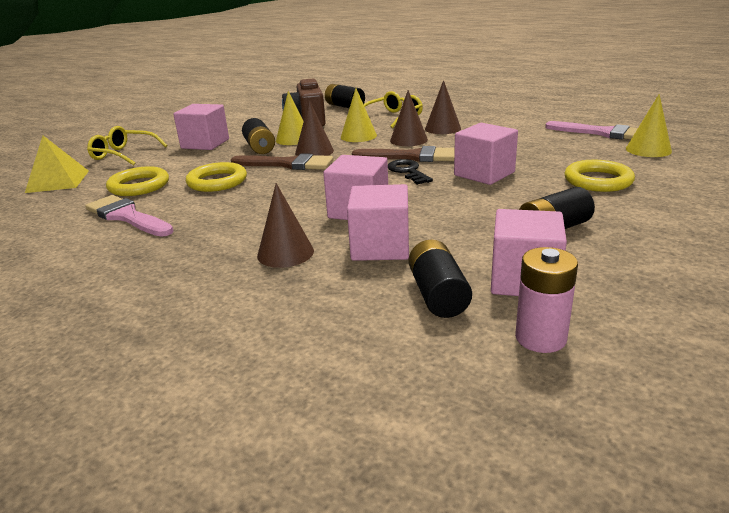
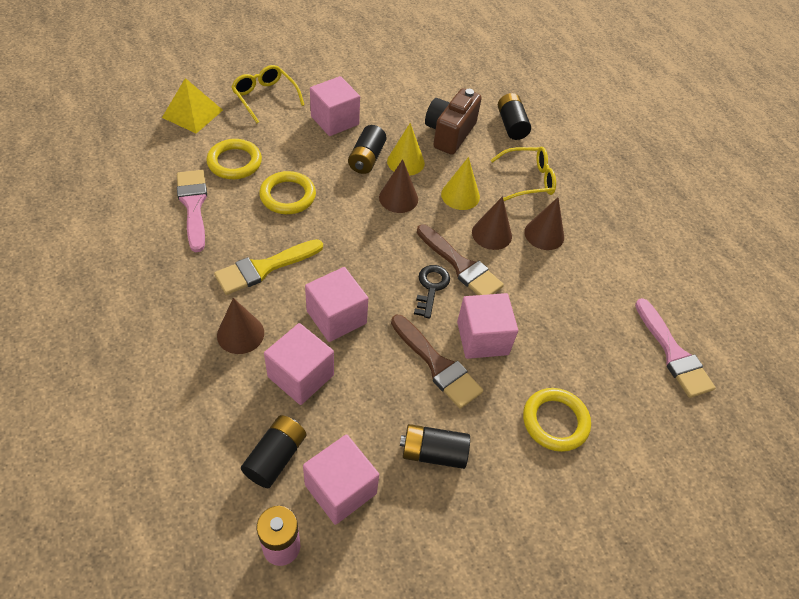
camera: 30 degrees right, 25 degrees up
(252, 216) = (264, 268): none -> yellow brush
(288, 164) = (359, 205): brown brush -> brown brush (437, 365)
(648, 150) = (670, 413): yellow cone -> none

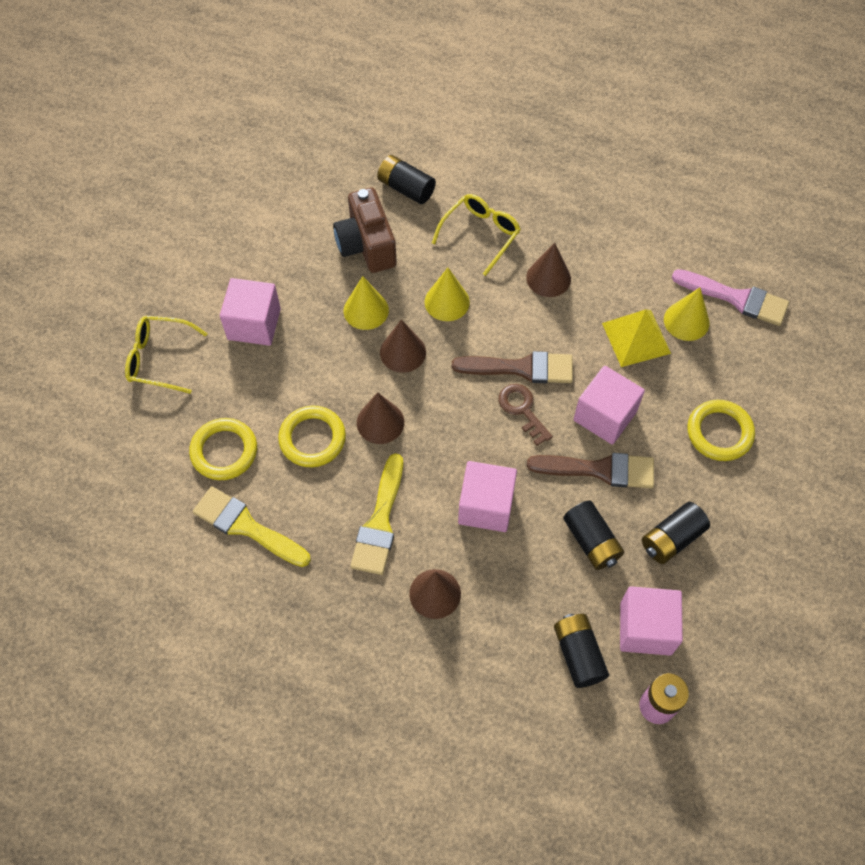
camera: 40 degrees left, 10 degrees up
(192, 113) = (116, 439): yellow pyramid -> yellow pyramid (636, 338)
(193, 205) = (246, 526): pink brush -> yellow brush
(301, 376) = (519, 578): pink cube -> none
(366, 159) = (330, 338): black battery -> black battery (591, 541)
(431, 287) = (522, 410): black key -> brown key
(491, 234) = (511, 316): brown cone -> brown cone (380, 422)
(615, 335) = (686, 321): none -> yellow cone

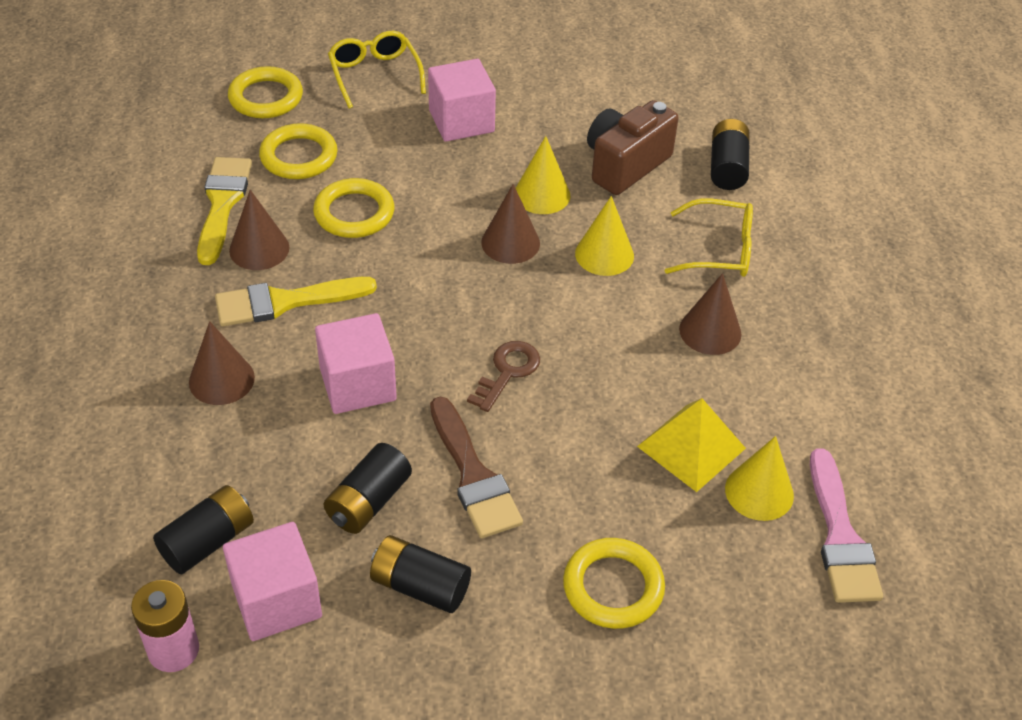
camera: 60 degrees right, 15 degrees down
(135, 447) = (266, 97): none -> yellow ring
(380, 422) = (409, 257): brown cone -> brown cone (259, 249)
(521, 368) = (564, 350): brown brush -> none
(605, 416) = (554, 454): pink cube -> none

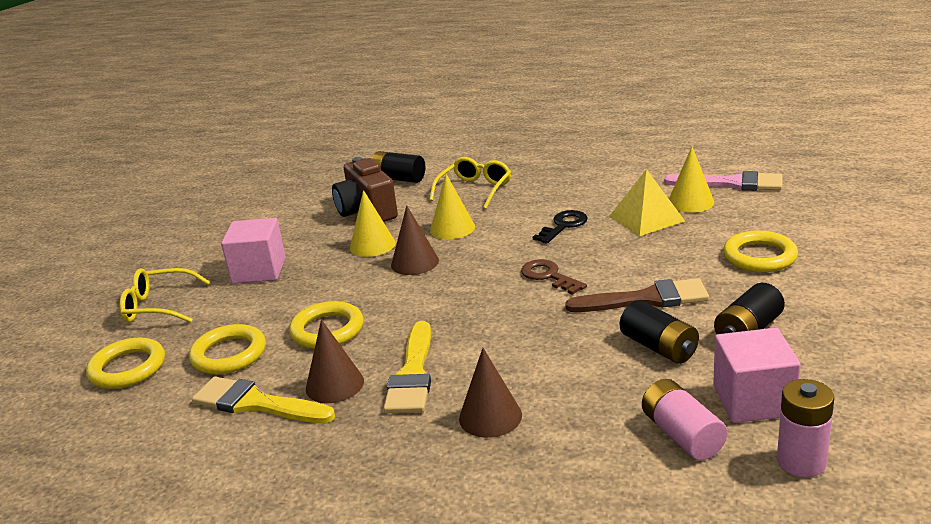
camera: 65 degrees left, 20 degrees down
(208, 541) = (682, 435): black battery -> pink battery
(358, 384) = (530, 343): pink cube -> none
(643, 361) = (563, 226): none -> black key
(710, 331) = (547, 201): brown cone -> none

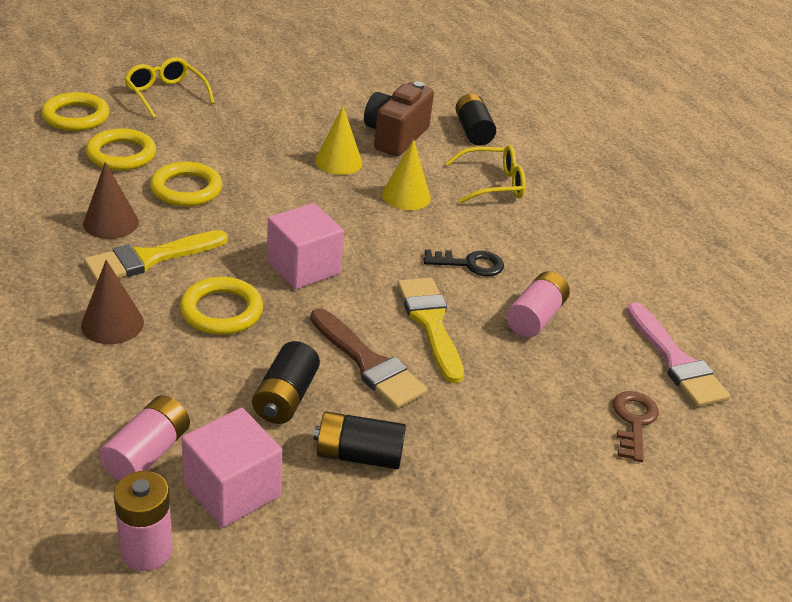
camera: 45 degrees right, 10 degrees up
(256, 403) = (64, 194): yellow brush -> yellow brush (430, 323)
(259, 271) = (251, 119): pink cube -> pink cube (303, 267)
(415, 262) = (327, 196): brown cone -> none
(549, 276) = (364, 285): brown key -> brown key (634, 421)
(646, 218) = (535, 317): yellow pyramid -> pink battery
(690, 202) = (601, 340): yellow cone -> none
(759, 256) = (521, 427): yellow ring -> yellow ring (221, 311)

